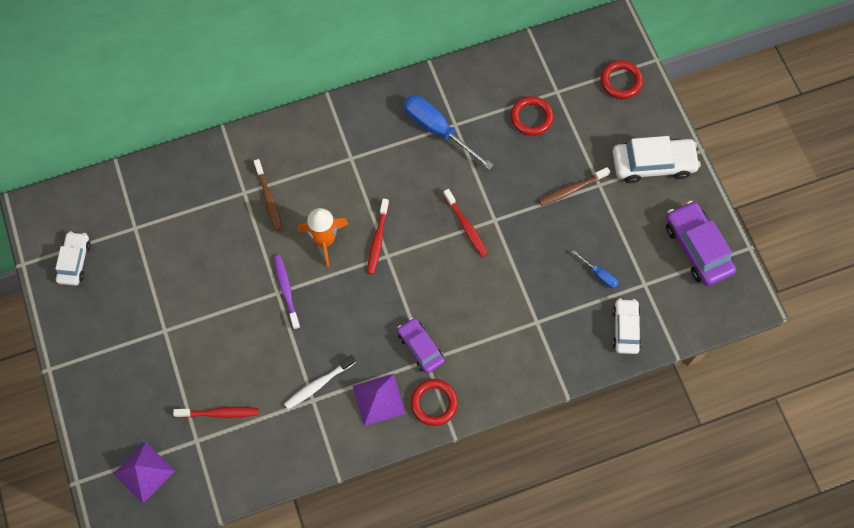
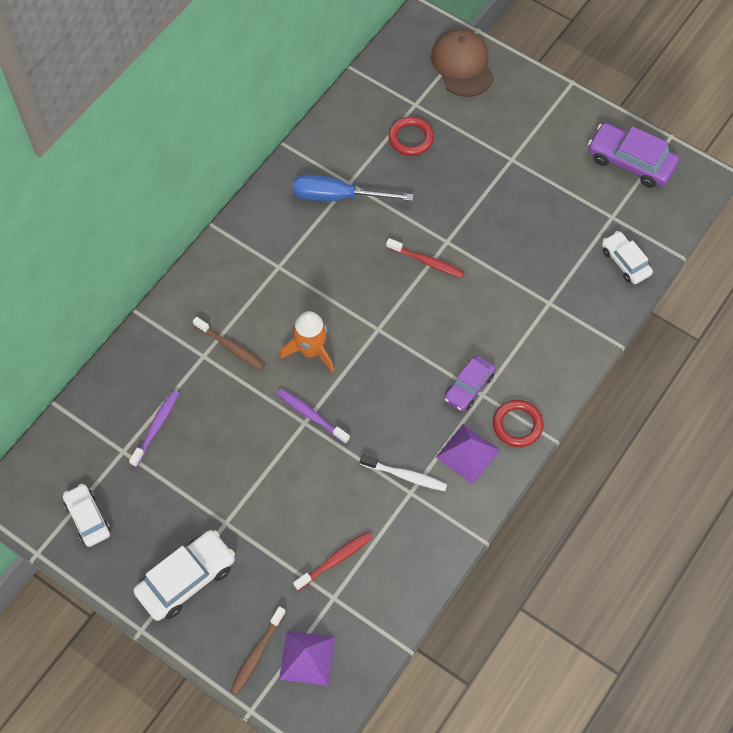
camera: 35 degrees left, 5 degrees down
(171, 225) = (156, 427): none -> purple toothbrush
(319, 384) = (405, 475): white toothbrush -> white toothbrush turned 90 degrees counterclockwise
(378, 239) = (358, 320): red toothbrush -> none
(420, 347) = (469, 387): purple car -> purple car turned 75 degrees counterclockwise
(572, 189) = (492, 176): brown toothbrush -> brown toothbrush (257, 653)
(599, 275) = (569, 232): blue screwdriver -> none
(621, 81) = (462, 65): red ring -> brown cap
(653, 164) = (542, 116): white car -> white car (186, 579)

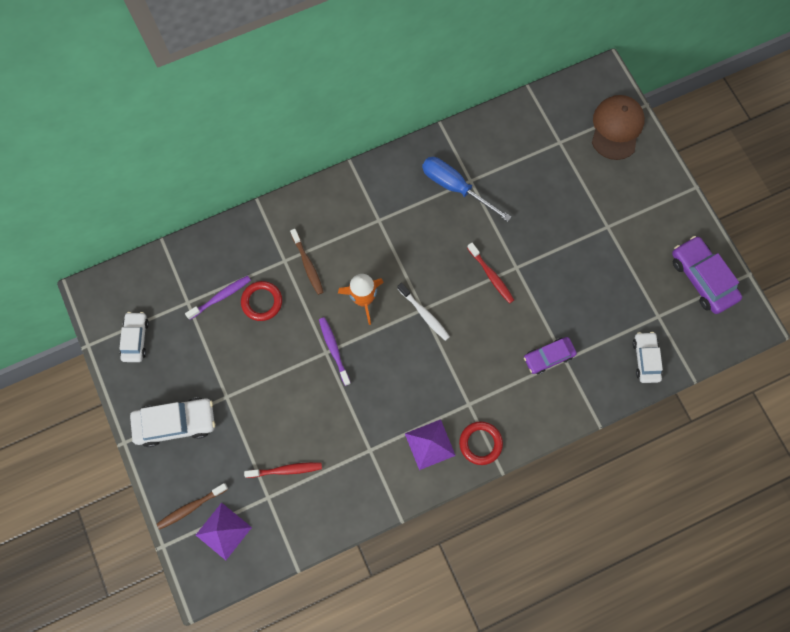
camera: 30 degrees right, 10 degrees up
(405, 475) = (373, 435): white toothbrush -> white toothbrush (424, 314)
(411, 138) = (539, 168): red ring -> red ring (262, 302)
(469, 387) = (462, 392): purple car -> purple car (548, 357)

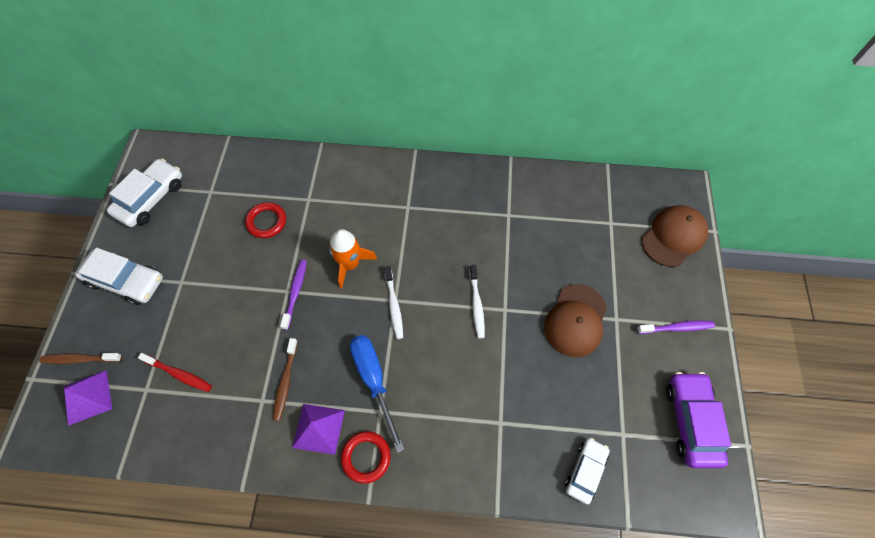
camera: 30 degrees right, 10 degrees down
(136, 339) = (151, 198): white car -> white car, size x1.57
(220, 297) = (238, 201): purple toothbrush -> purple toothbrush (676, 328)
(307, 264) = (324, 212): brown toothbrush -> brown toothbrush (286, 381)
(455, 187) = (491, 214): blue screwdriver -> blue screwdriver (374, 380)
(491, 275) = (476, 304): red toothbrush -> white toothbrush
(548, 357) = (485, 410): purple car -> none
(577, 245) = (575, 320): none -> brown cap

